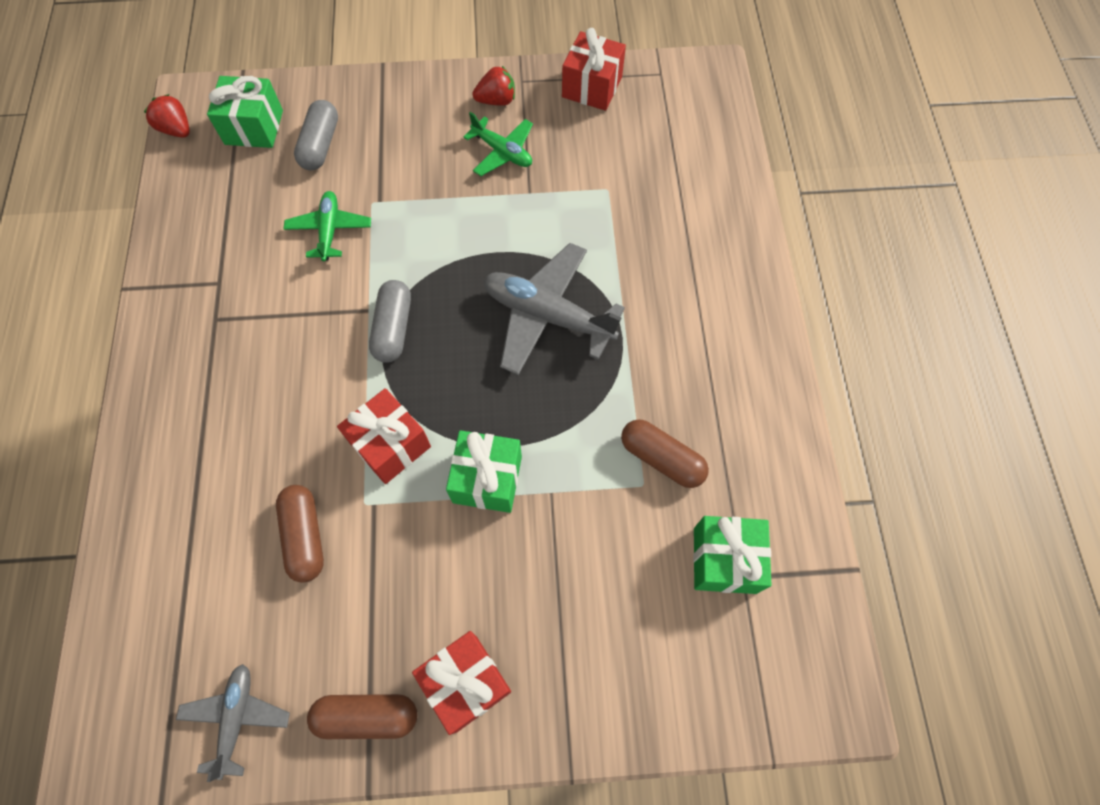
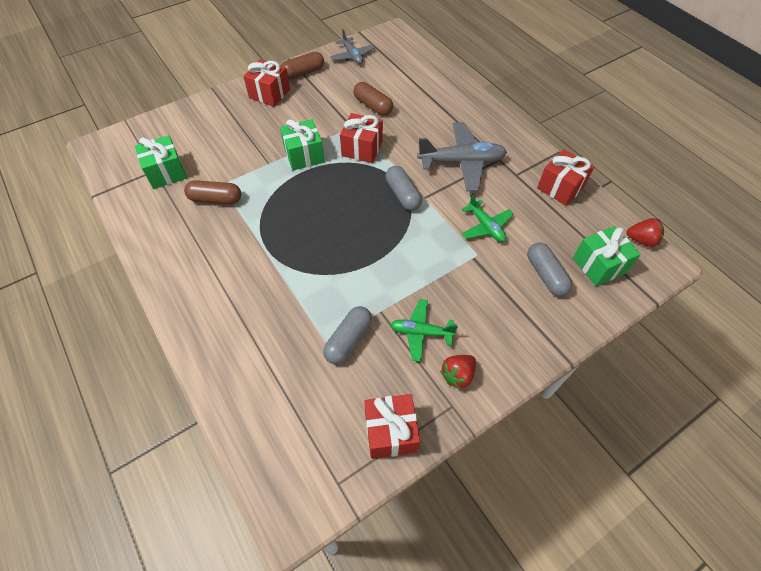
camera: 150 degrees right, 10 degrees down
(186, 235) = (560, 187): none -> red gift
(547, 315) = (319, 239): grey plane -> grey plane (461, 162)
(583, 180) = (348, 340): none -> grey capsule

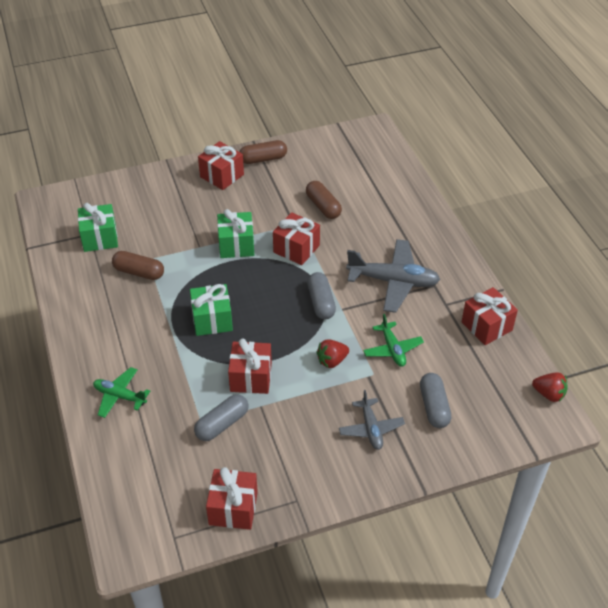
camera: 15 degrees right, 10 degrees down
(352, 56) = (320, 149): grey plane -> grey plane (371, 428)
(361, 283) = (251, 377): none -> red gift
(421, 332) = (291, 432): green plane -> green plane (120, 396)
(457, 375) = (311, 476): red strawberry -> red strawberry (332, 361)
(599, 265) = (492, 409): green gift -> green gift (212, 320)

